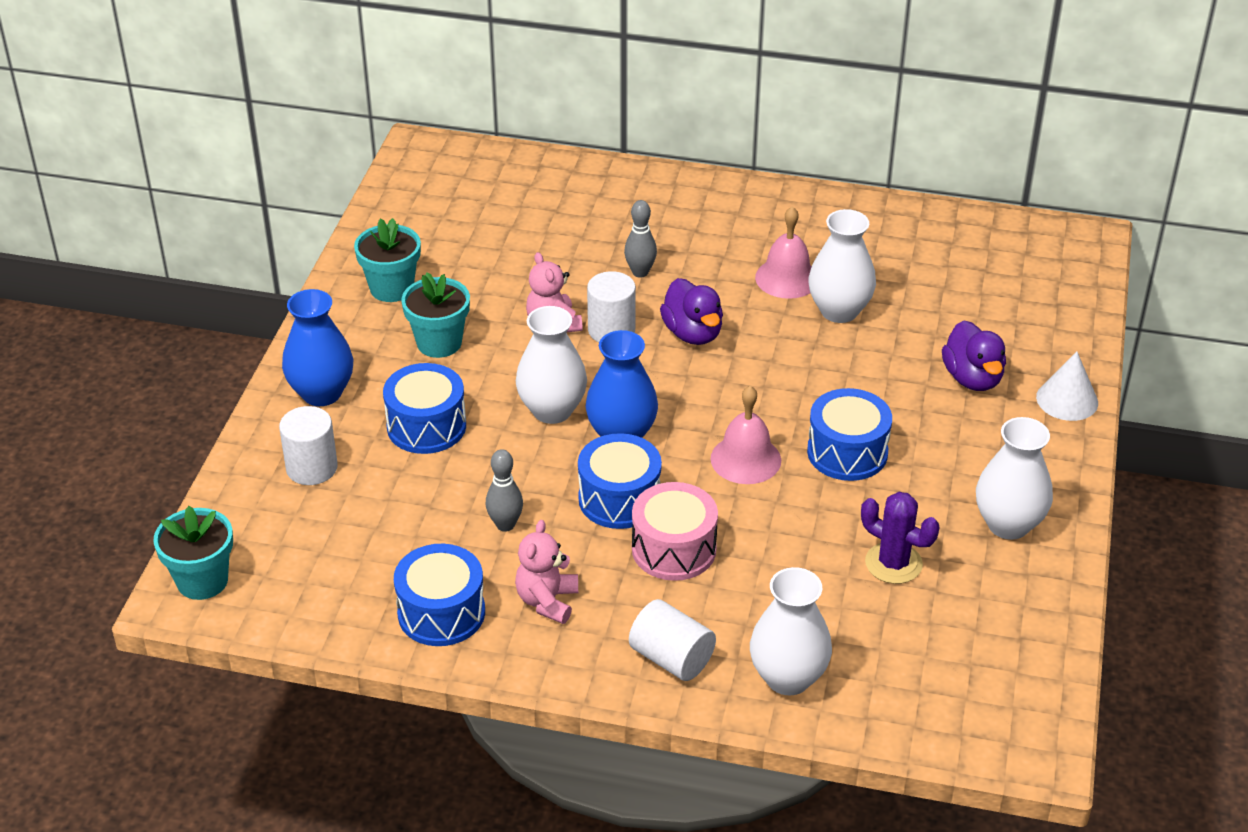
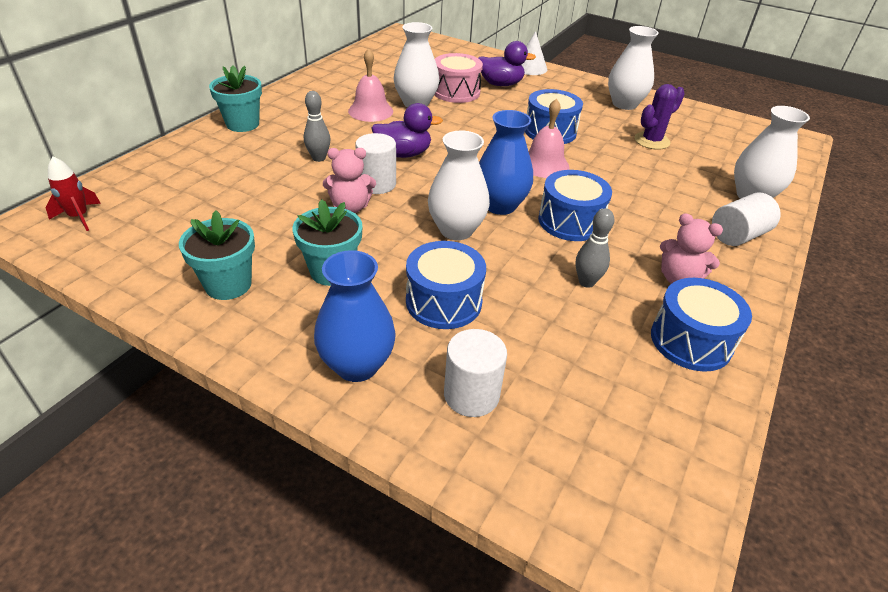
camera: 75 degrees left, 0 degrees up
(202, 581) = (633, 531): turquoise flower pot -> turquoise flower pot (242, 124)
(445, 168) = (79, 217): none -> red rocket
(674, 549) = (628, 211): pink drum -> pink drum (456, 92)

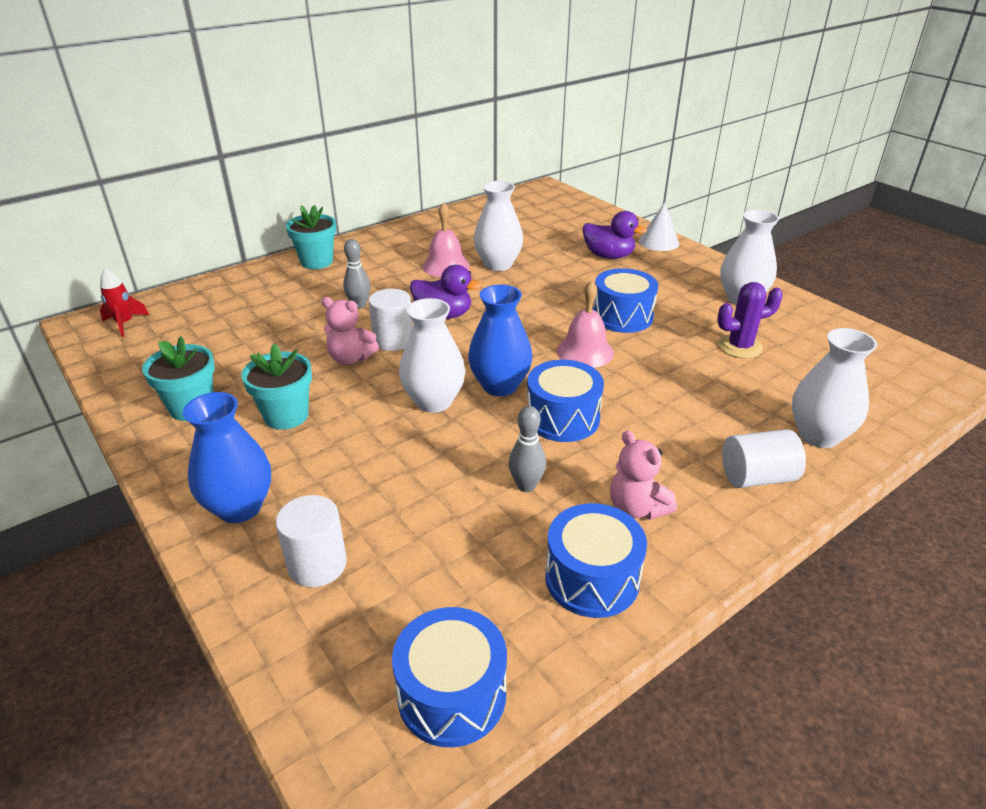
camera: 25 degrees right, 5 degrees down
(443, 302) = (364, 469): blue drum -> blue drum (452, 694)
(456, 92) = (551, 258): pink drum -> none

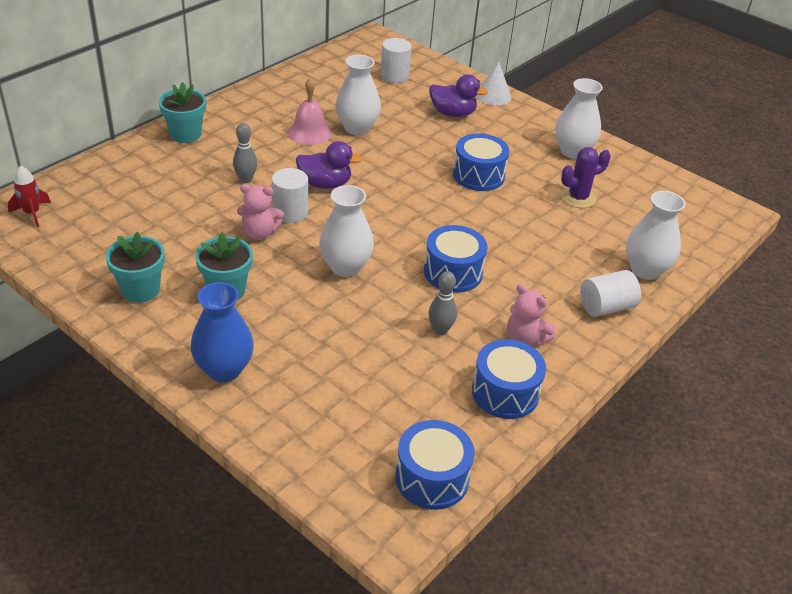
camera: 15 degrees left, 5 degrees up
(317, 564) = (304, 405): white cylinder -> white cylinder (394, 76)
(500, 386) = (395, 248): blue vase -> none
(585, 351) = (455, 211): pink bell -> none

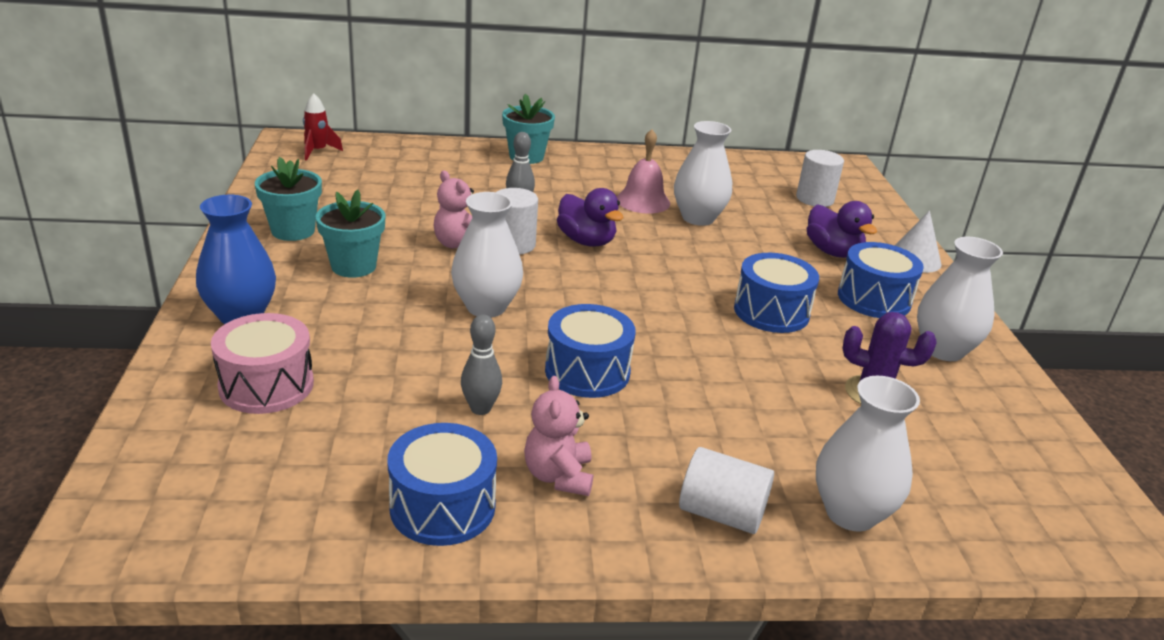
camera: 45 degrees right, 10 degrees down
(319, 398) = (266, 385): none -> pink drum
(432, 478) = (226, 522): blue drum -> blue drum (874, 299)

